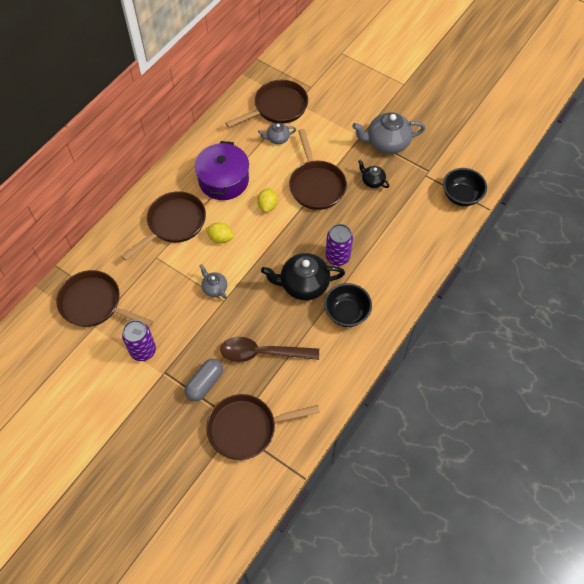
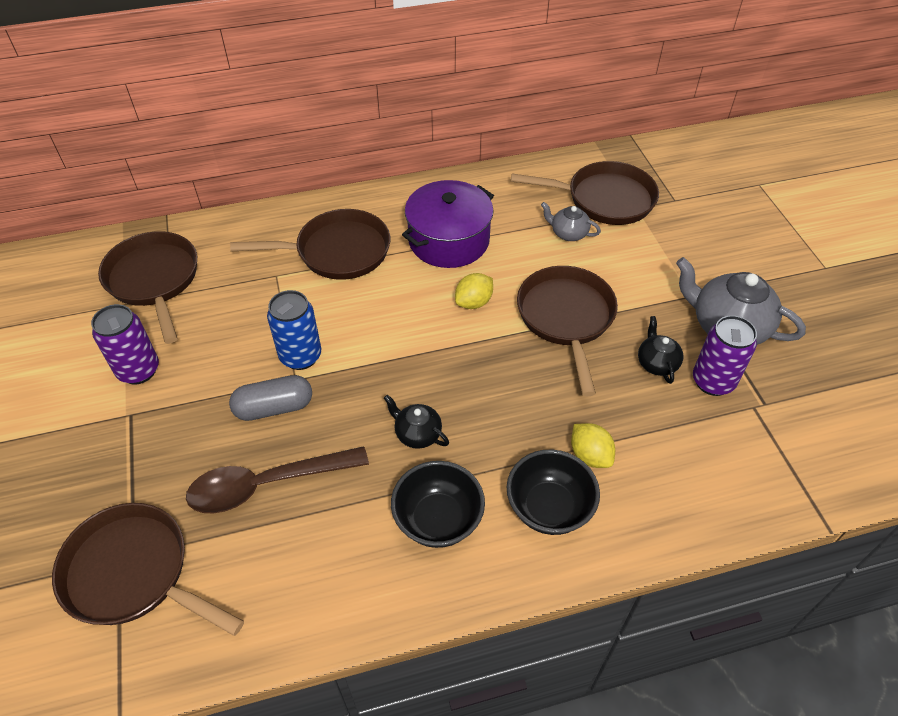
camera: 40 degrees right, 10 degrees down
(204, 383) = (156, 467): grey capsule -> grey capsule (274, 407)
(214, 288) = (300, 356): grey teapot -> blue can
(220, 238) = (373, 302): yellow lemon -> yellow lemon (590, 455)
(262, 353) = (267, 484): brown spoon -> brown spoon turned 60 degrees counterclockwise
(303, 285) = (417, 434): black teapot -> black teapot, size x0.52
(316, 185) = (566, 318): brown pan -> brown pan turned 150 degrees clockwise
(337, 257) = (503, 431): purple can -> purple can (713, 381)
(461, 196) = (792, 476): black bowl -> black bowl (549, 508)

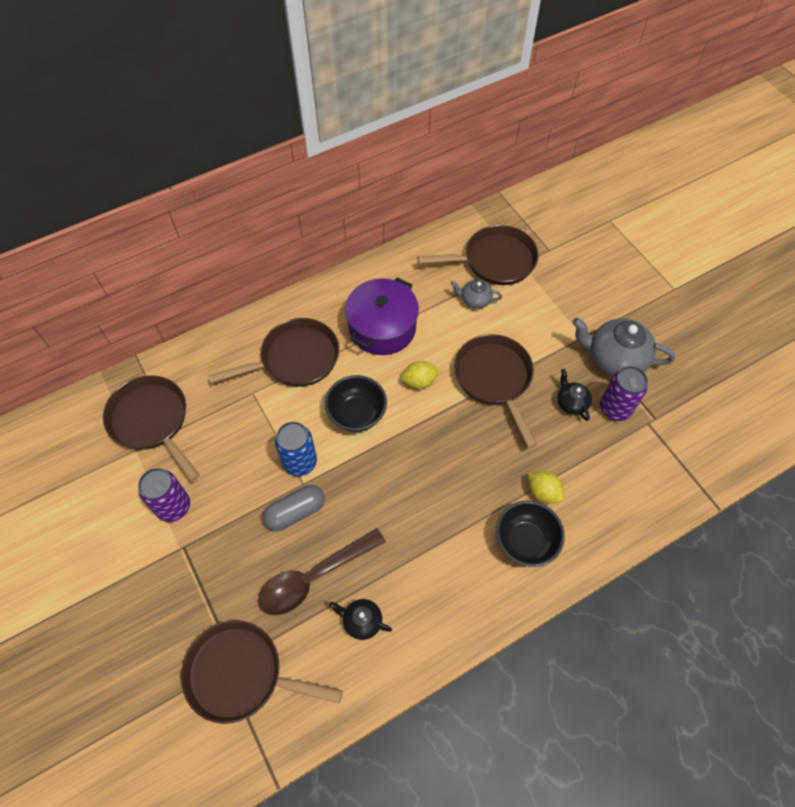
camera: 15 degrees left, 10 degrees up
(417, 434) = (412, 506): black teapot -> black teapot (362, 621)
(438, 519) = (449, 571): black bowl -> black bowl (357, 414)
(473, 302) = (420, 381): yellow lemon -> yellow lemon turned 45 degrees clockwise

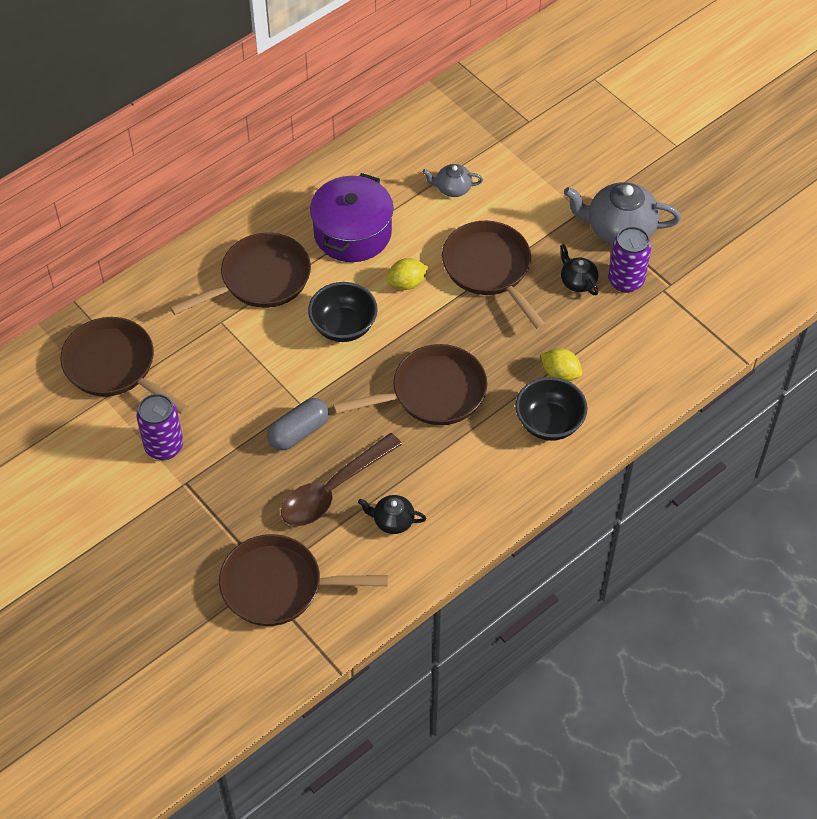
camera: 10 degrees left, 5 degrees down
(300, 462) = (292, 383): blue can -> none
(494, 261) = (467, 142): brown pan -> brown pan (432, 393)

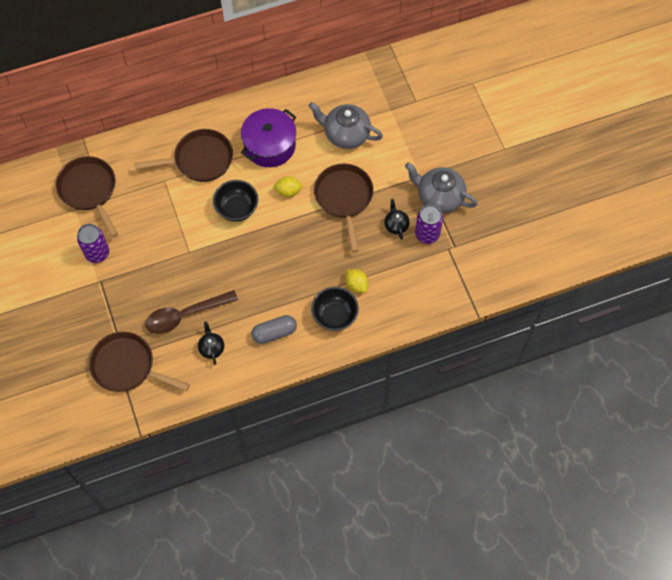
camera: 20 degrees right, 10 degrees up
(298, 432) = (180, 270): grey capsule -> grey capsule (274, 333)
(392, 521) = (211, 348): black teapot -> black teapot turned 45 degrees clockwise
(432, 393) = (272, 271): brown pan -> none
(452, 188) = (345, 134): grey teapot -> grey teapot, size x1.91

